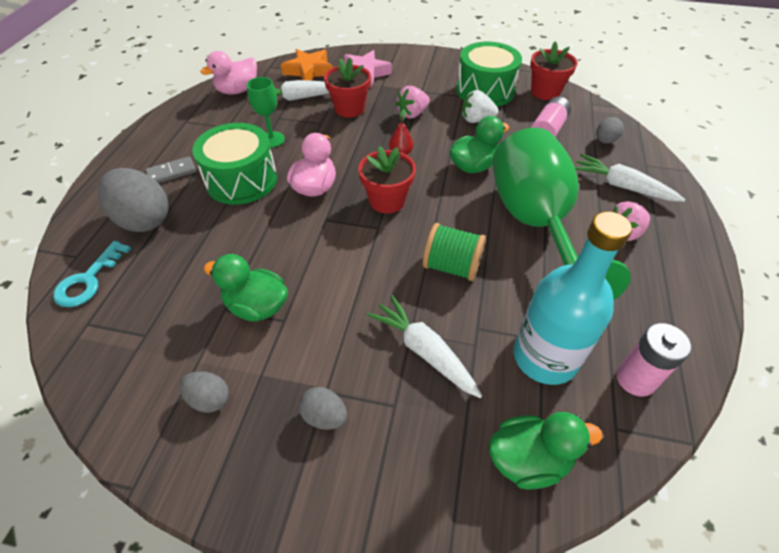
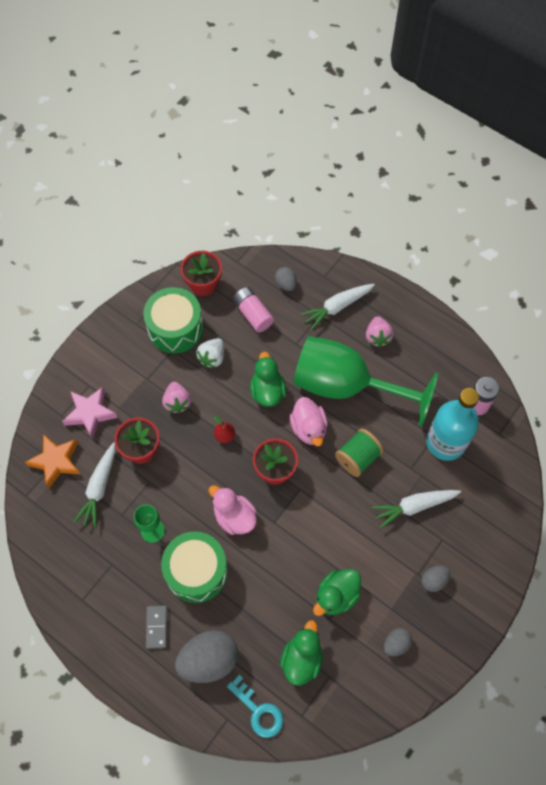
camera: 65 degrees left, 15 degrees up
(237, 90) = (54, 539): pink duck -> pink duck (308, 428)
(528, 459) = (498, 486): green duck -> green duck (301, 659)

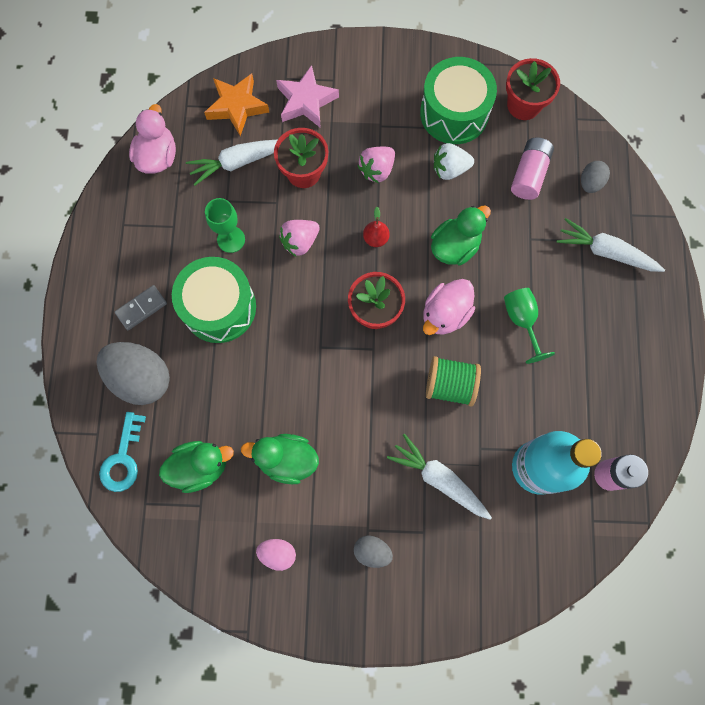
camera: 55 degrees right, 10 degrees up
(234, 517) = (298, 305): pink duck -> pink duck (158, 157)
(346, 386) = (522, 321): green goblet -> green goblet, size x0.41
(377, 337) = (605, 316): pink strawberry -> pink strawberry (300, 242)
(396, 644) = (278, 553): grey egg -> pink egg

